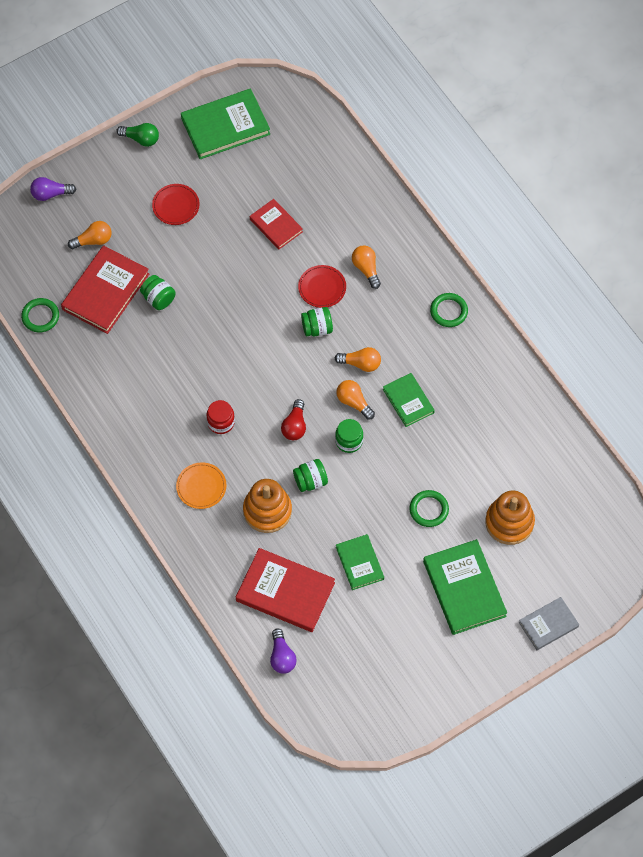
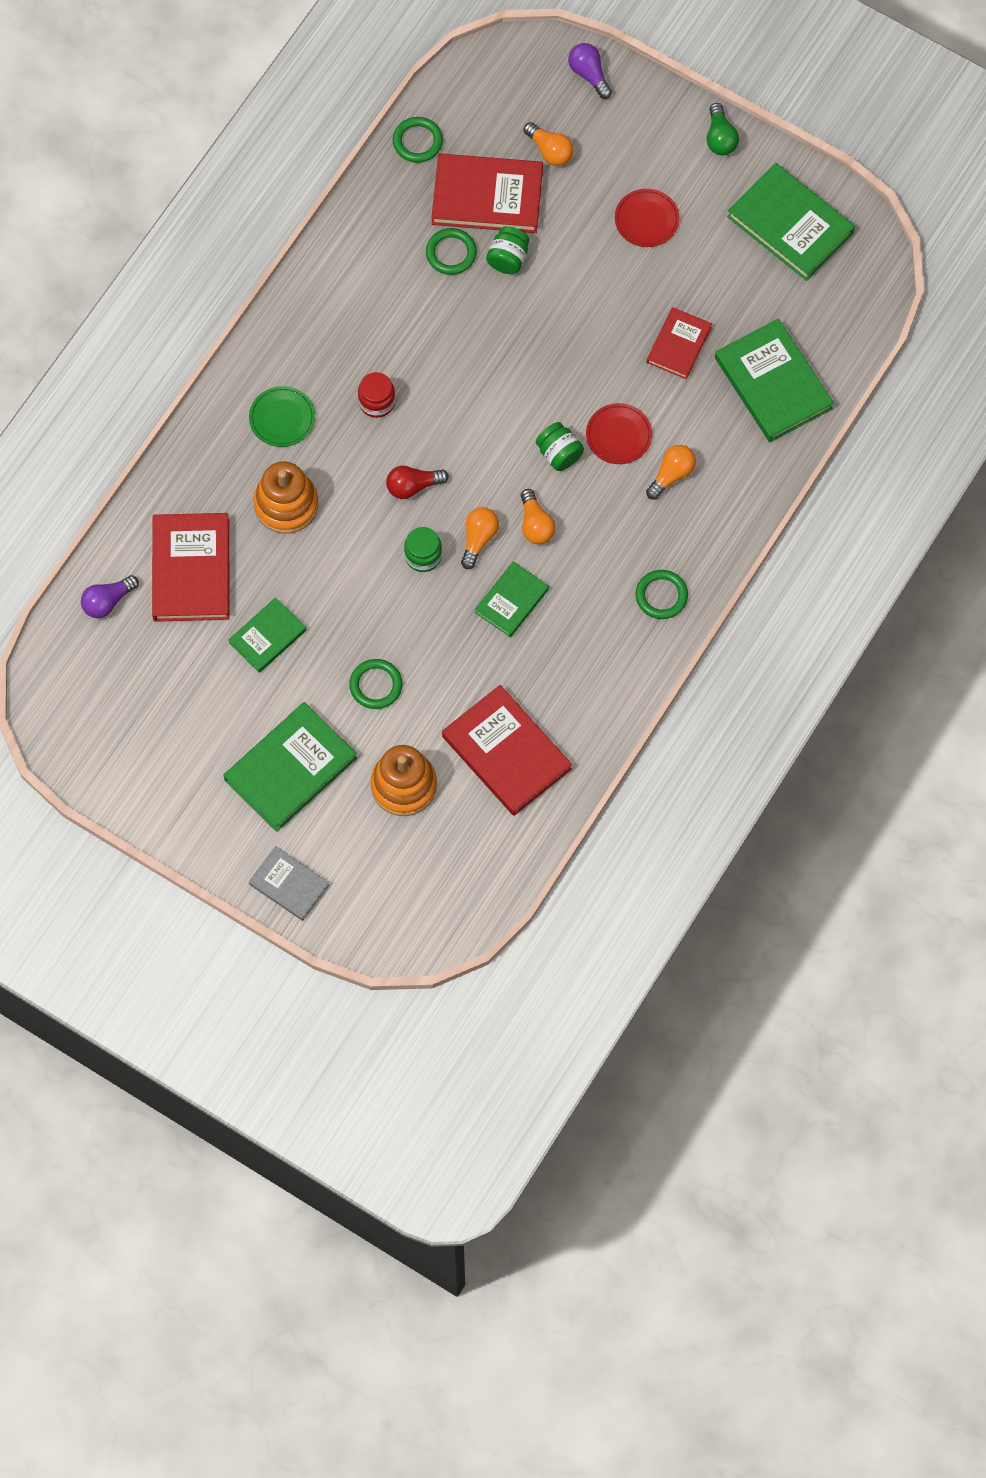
camera: 65 degrees right, 5 degrees up
(135, 331) = (451, 253): none -> green ring
(201, 486) = (282, 418): orange plate -> green plate
(310, 481) = (348, 535): green jar -> none
(332, 184) = (773, 383): none -> green book
(515, 450) = (506, 752): none -> red book

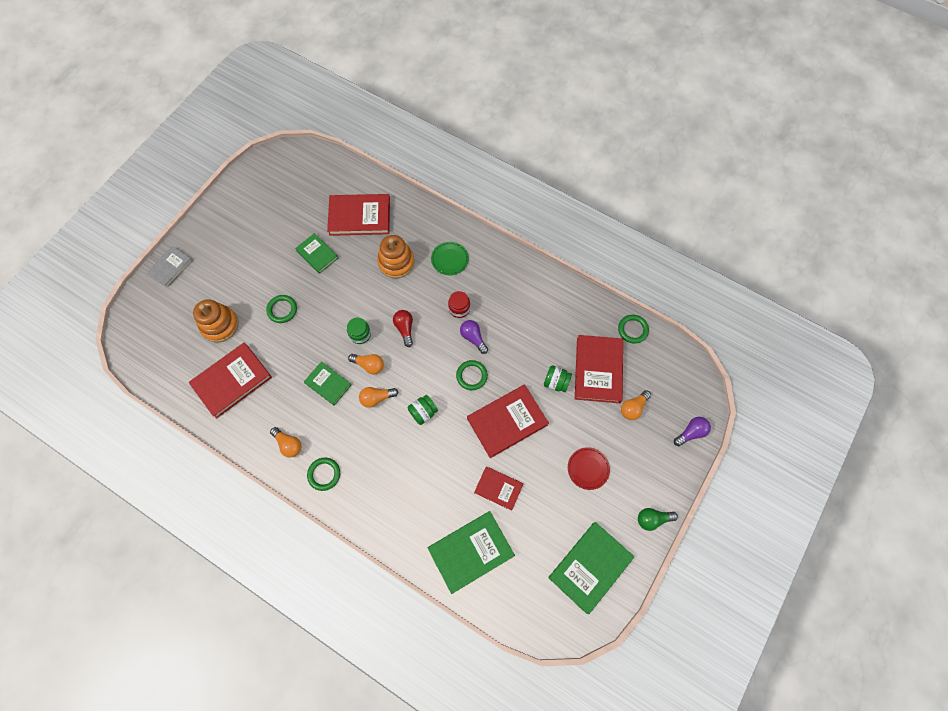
camera: 90 degrees right, 0 degrees up
(108, 601) = (344, 178): purple light bulb -> purple light bulb (473, 338)
(290, 769) = (238, 267): green book -> none
(451, 253) = (558, 349): green ring -> green ring (471, 376)
(574, 331) = (507, 421): none -> red book
(618, 435) = (435, 449): red plate -> none
(671, 475) = (406, 482): orange light bulb -> orange light bulb (288, 444)

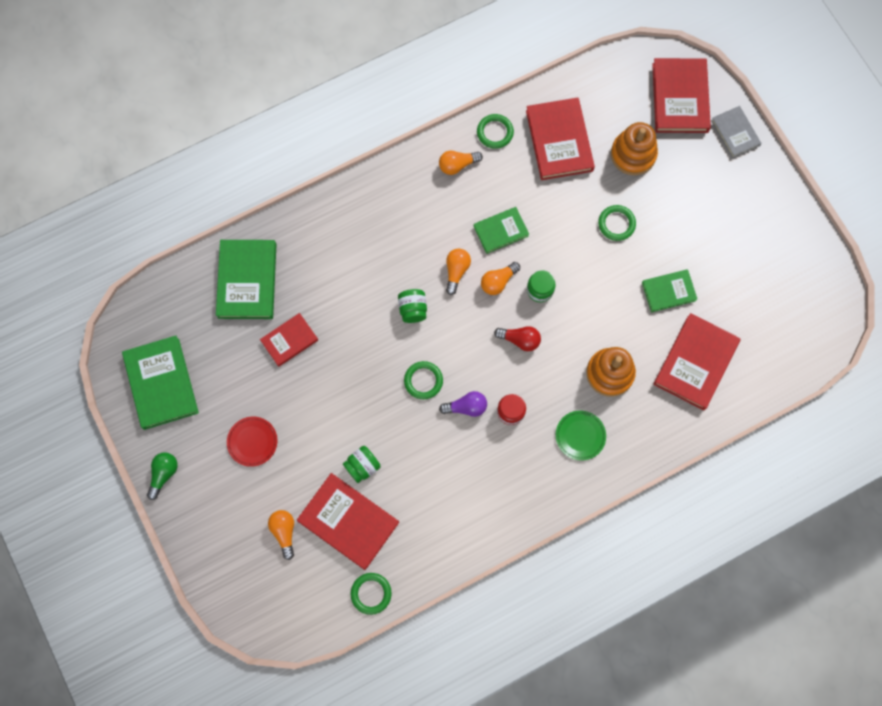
camera: 120 degrees right, 5 degrees up
(324, 474) = (406, 184): green ring -> green ring (495, 132)
(507, 421) = (351, 388): red book -> red book (680, 98)
(691, 433) = (220, 577): purple light bulb -> none

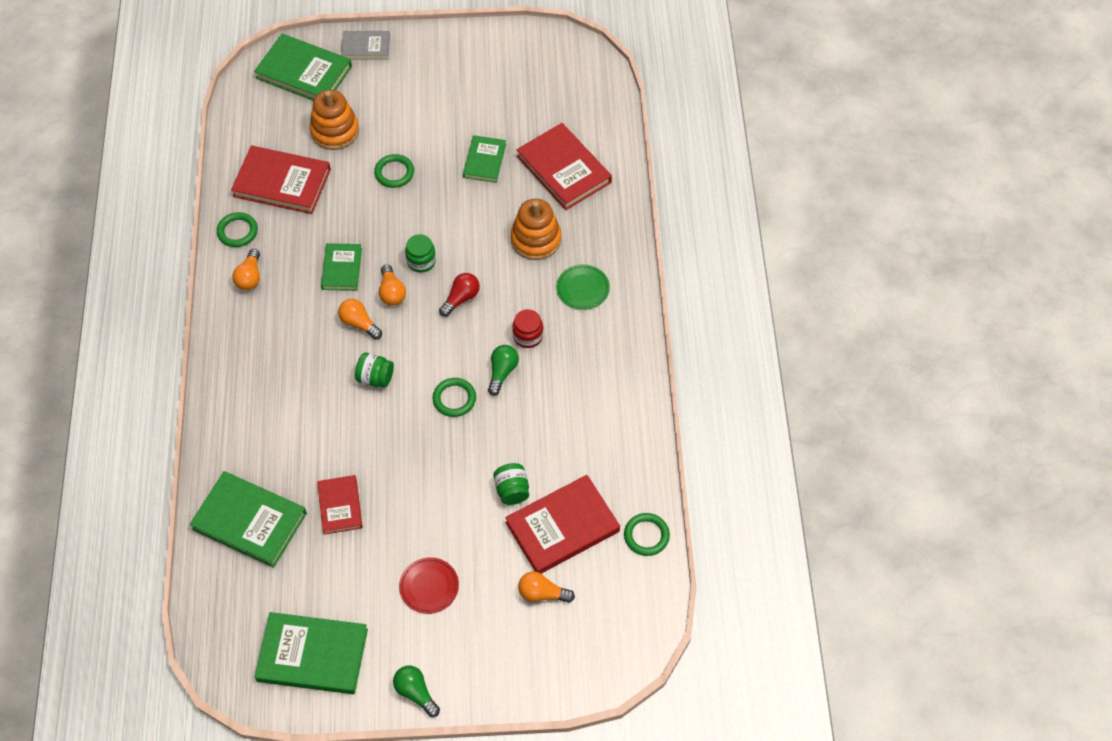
camera: 65 degrees left, 15 degrees down
(466, 407) = (502, 372): purple light bulb -> green light bulb
(680, 98) = (304, 72): red book -> green book

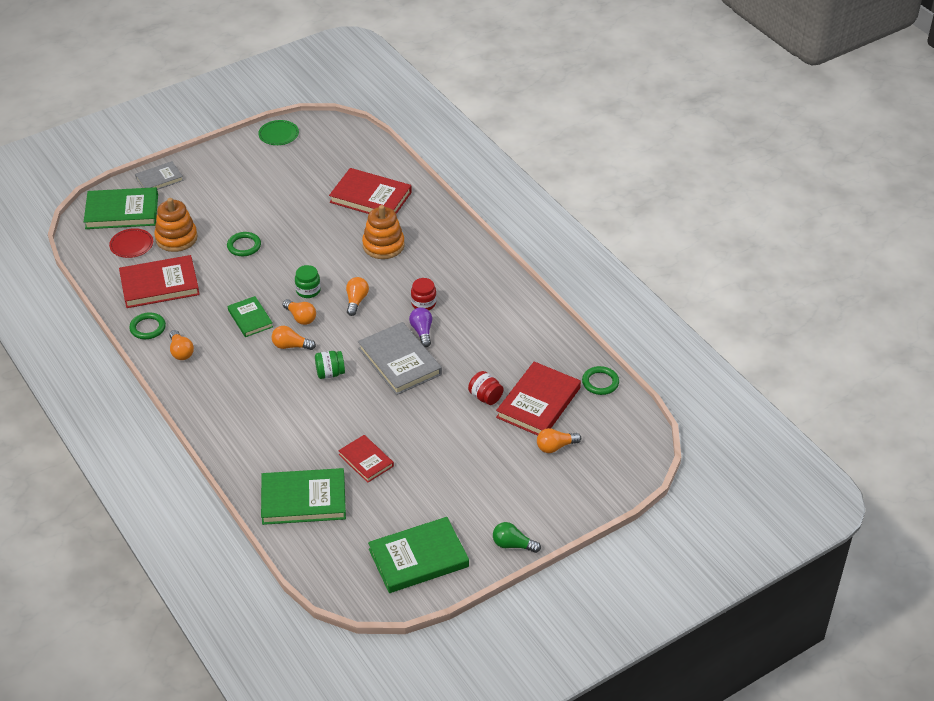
camera: 30 degrees left, 15 degrees down
(429, 586) = (471, 479): red plate -> red plate (131, 245)
(454, 399) = (399, 361): green ring -> grey book
(461, 298) = (356, 301): red light bulb -> orange light bulb
(484, 161) = (307, 214): green book -> none
(502, 372) = (422, 332): green light bulb -> purple light bulb
(512, 490) = (485, 397): green jar -> red jar
(582, 288) = (440, 260): green plate -> green plate (278, 134)

